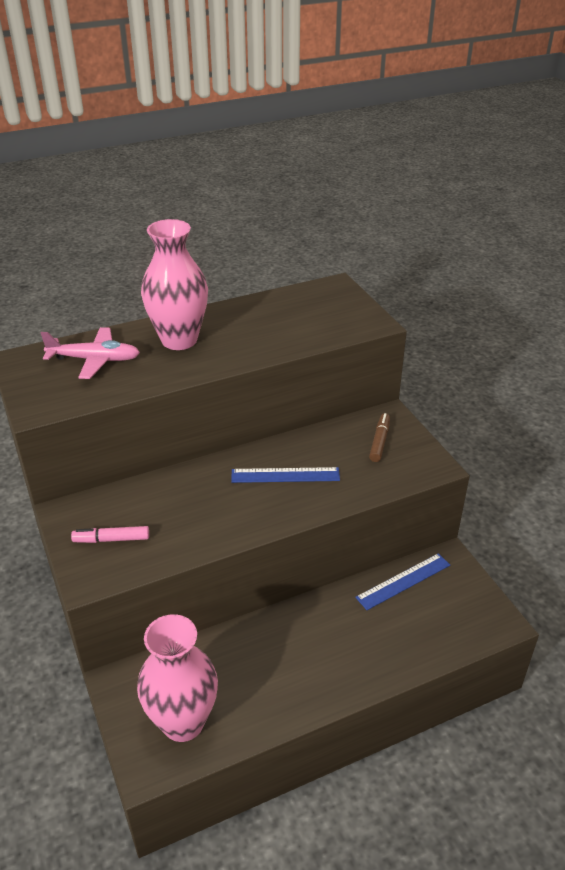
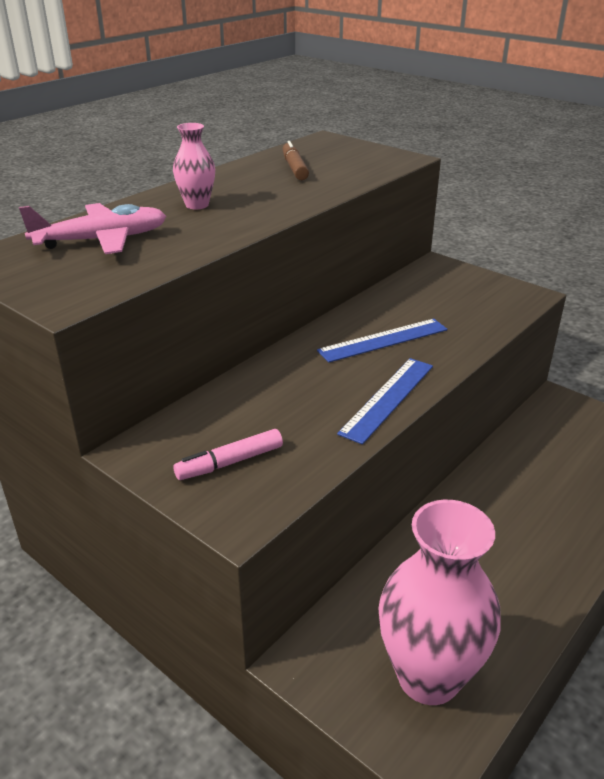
camera: 25 degrees left, 5 degrees down
(179, 340) = (197, 205): pink vase -> pink vase, size x0.48
(379, 441) = (451, 288): brown marker -> brown marker (294, 168)
(403, 581) = (535, 434): blue ruler -> blue ruler (387, 398)

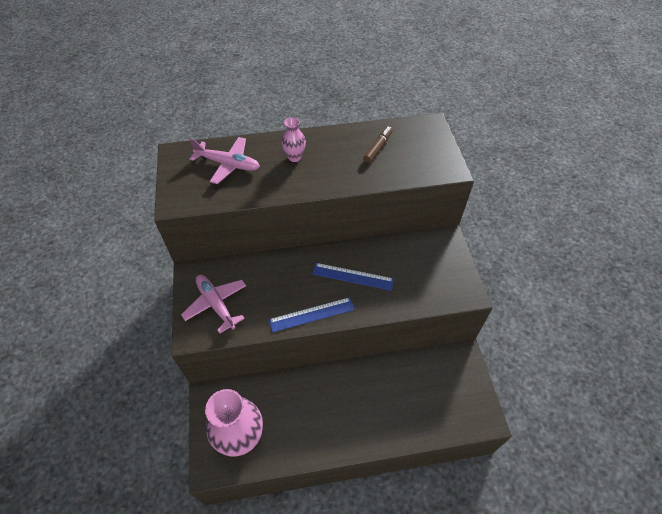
camera: 40 degrees right, 20 degrees up
(230, 462) = (216, 304): pink marker -> pink plane

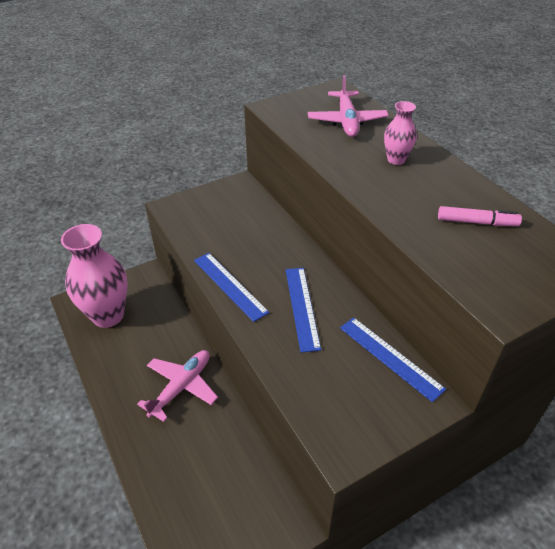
camera: 70 degrees right, 10 degrees down
(216, 304) = (211, 211): pink plane -> pink plane (181, 387)
(377, 147) = (477, 222): brown marker -> pink marker
(411, 245) = (390, 357): none -> blue ruler

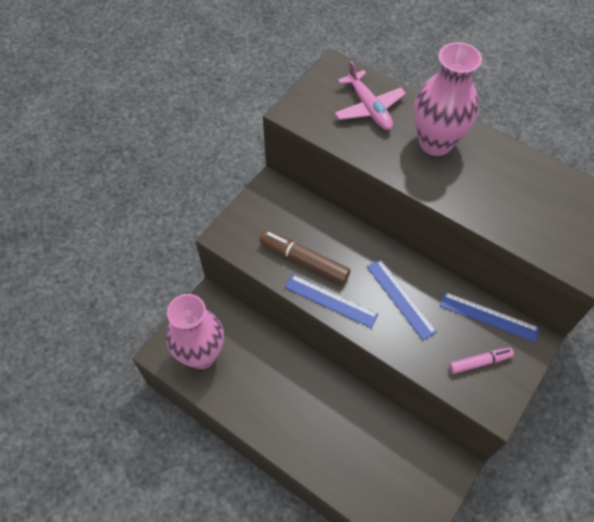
camera: 25 degrees left, 15 degrees up
(181, 387) = (309, 394): pink plane -> none
(228, 246) = (304, 261): none -> brown marker
(396, 160) = (435, 143): pink vase -> pink vase, size x2.09
(477, 222) = (529, 191): pink marker -> pink marker (479, 362)

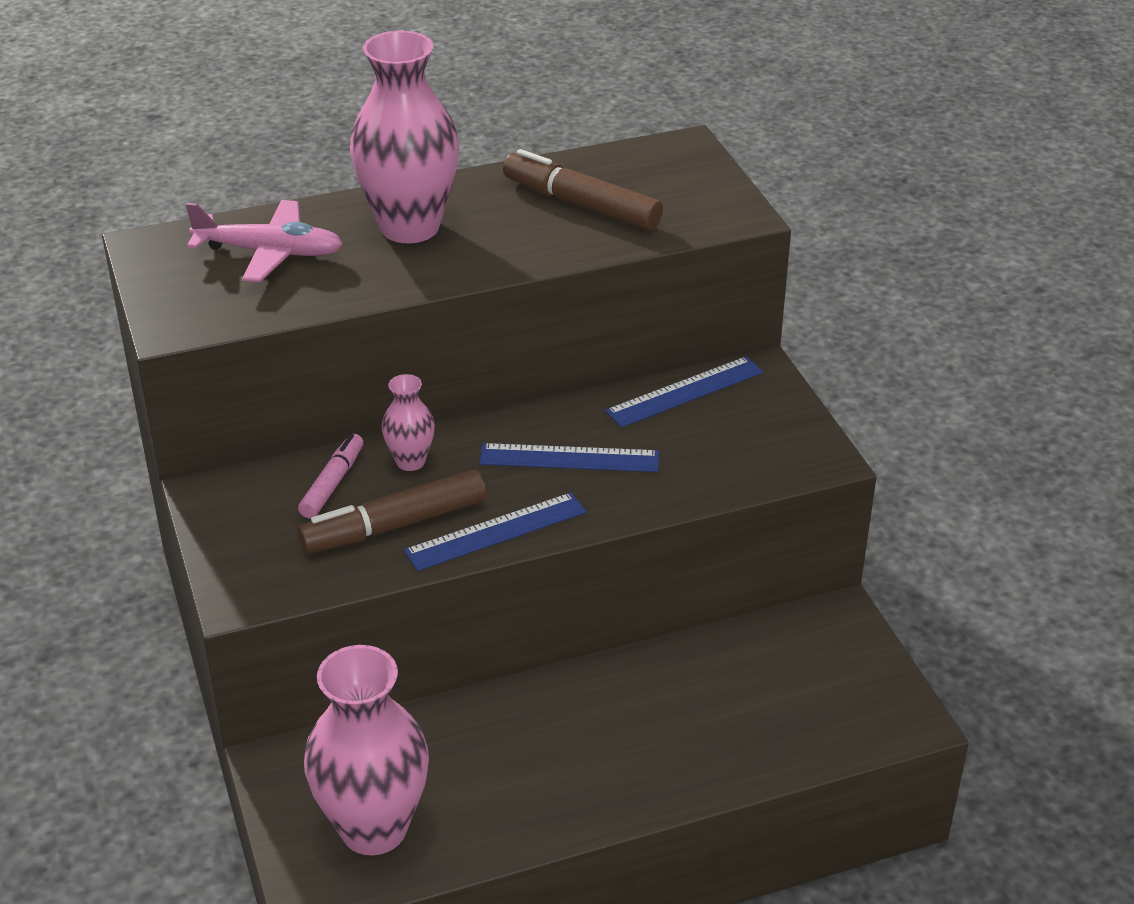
camera: 55 degrees left, 20 degrees down
(346, 240) = (410, 461): none -> pink vase
(479, 362) = (743, 437): pink marker -> pink marker (332, 483)
(521, 196) = (581, 204): none -> brown marker

